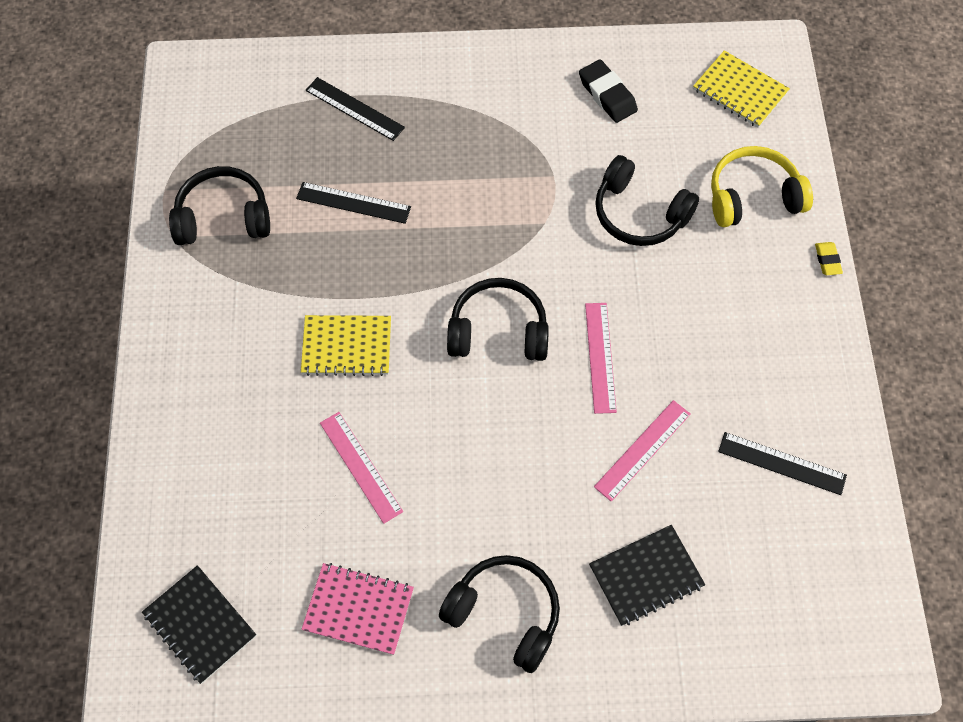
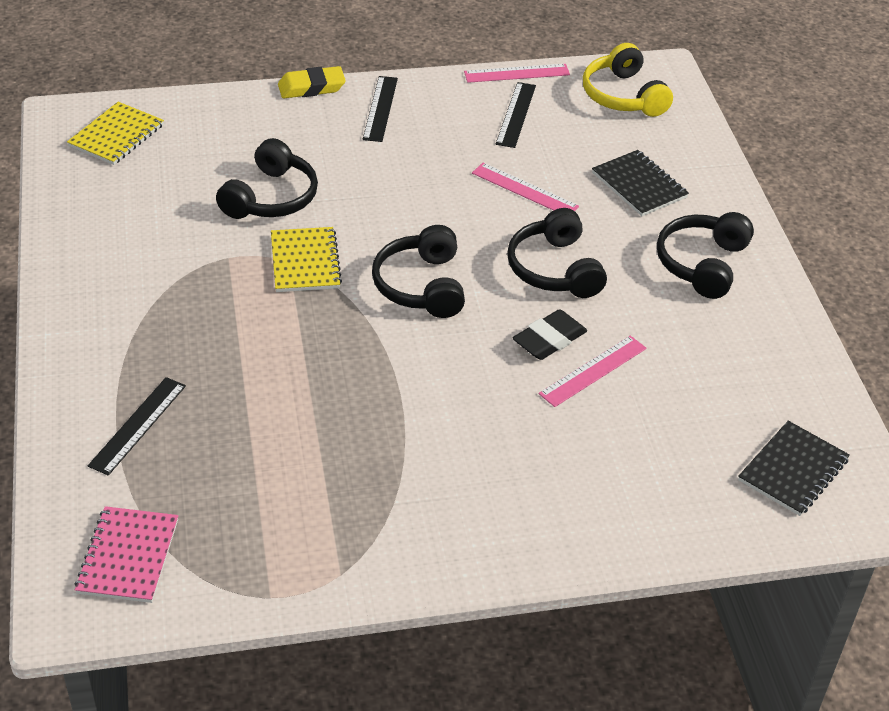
camera: 100 degrees left, 20 degrees down
(223, 217) = (306, 528): black headphones -> black headphones (554, 269)
(347, 346) = (461, 396): yellow notebook -> yellow notebook (305, 262)
(353, 203) = (275, 411): black ruler -> black ruler (380, 108)
(358, 609) = (734, 357): pink notebook -> pink notebook (128, 556)
(600, 357) = (437, 218): pink ruler -> pink ruler (517, 73)
(607, 95) = (120, 223): black eraser -> black eraser (549, 340)
(753, 196) = (245, 128): yellow headphones -> yellow headphones (623, 96)
(827, 260) = (311, 87): yellow eraser -> yellow eraser, size x1.73

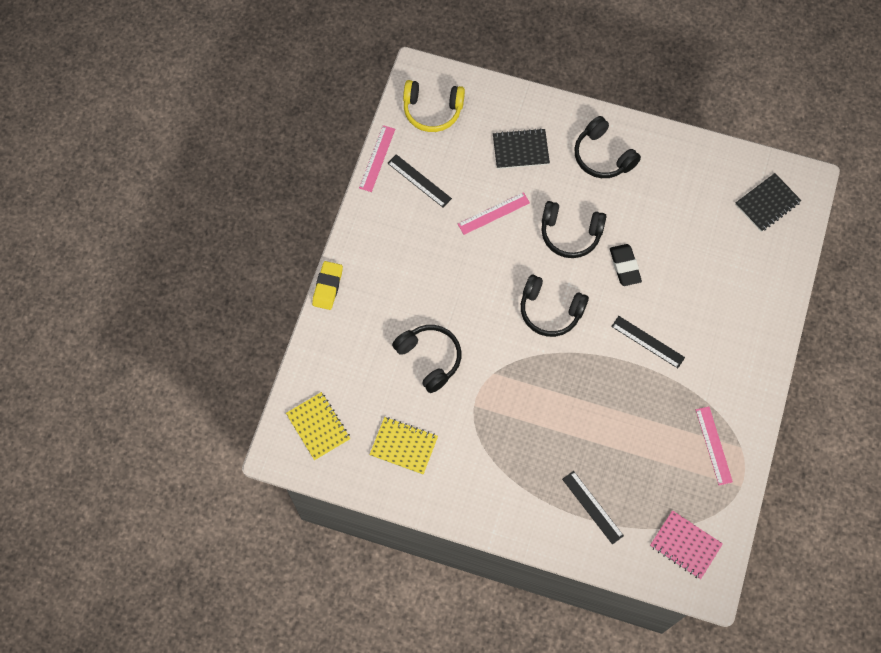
camera: 60 degrees left, 25 degrees up
(305, 262) = (499, 364): yellow notebook -> yellow notebook (403, 446)
(380, 108) = (372, 256): black ruler -> black ruler (648, 342)
(593, 371) = (658, 257): pink ruler -> pink ruler (714, 445)
(793, 470) = (767, 203): black notebook -> black notebook turned 75 degrees clockwise

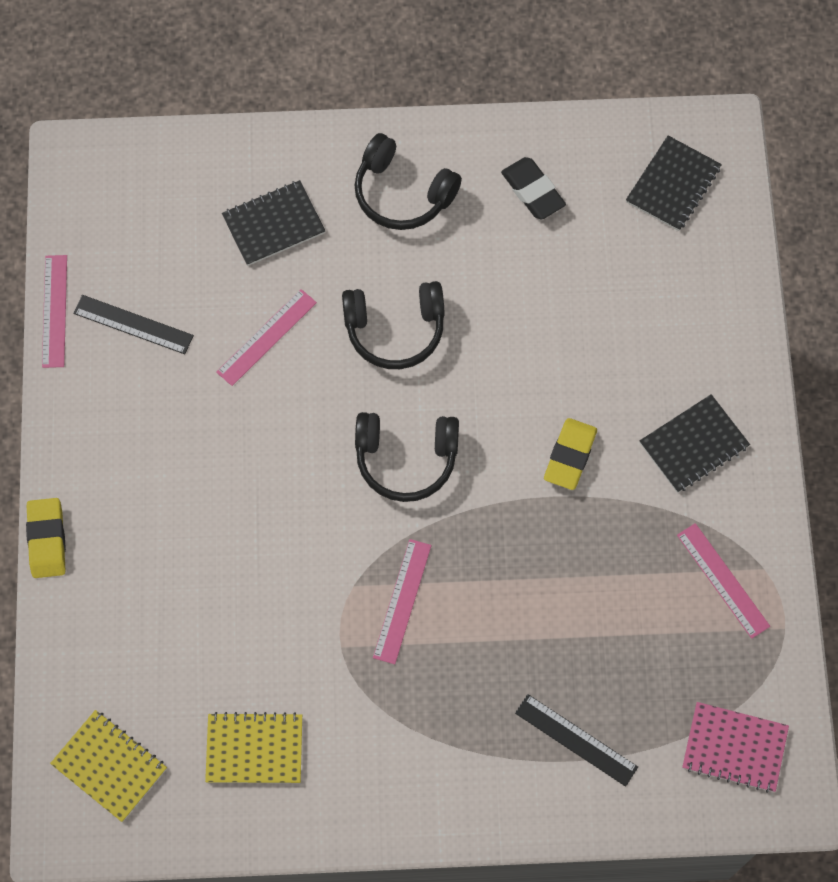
camera: 20 degrees left, 0 degrees up
(430, 358) = (247, 597): black headphones -> none
(432, 110) = (115, 208): yellow headphones -> none
(519, 391) = (402, 601): none -> pink ruler
(624, 266) = (495, 352): black eraser -> black eraser (532, 191)
(648, 342) = (570, 456): black ruler -> yellow eraser
(724, 360) = (693, 445): none -> black notebook

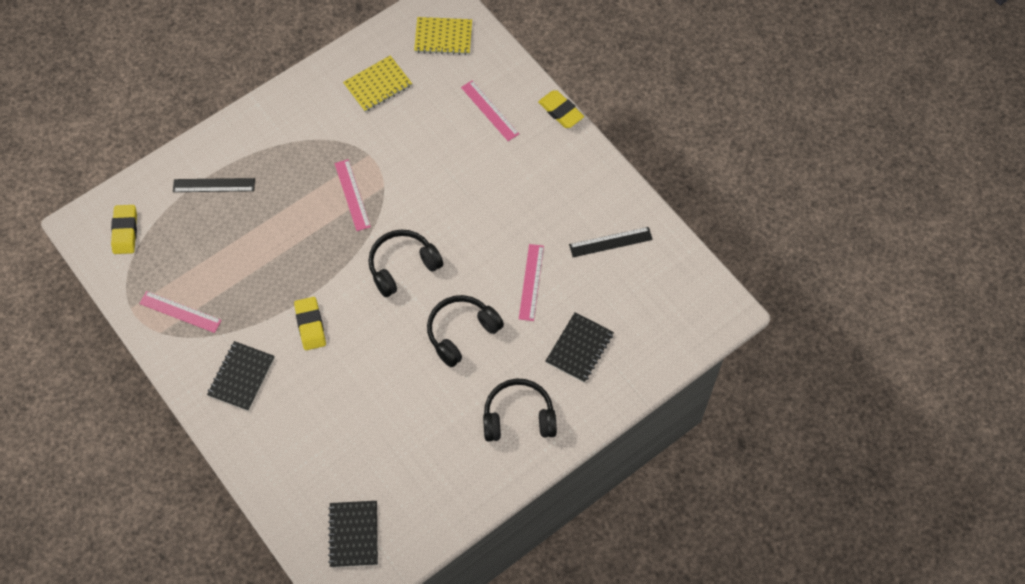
camera: 145 degrees right, 5 degrees down
(55, 311) = (659, 222): pink ruler -> pink ruler (489, 110)
(532, 191) = (439, 471): black eraser -> none
(734, 747) = (125, 231): pink notebook -> yellow eraser

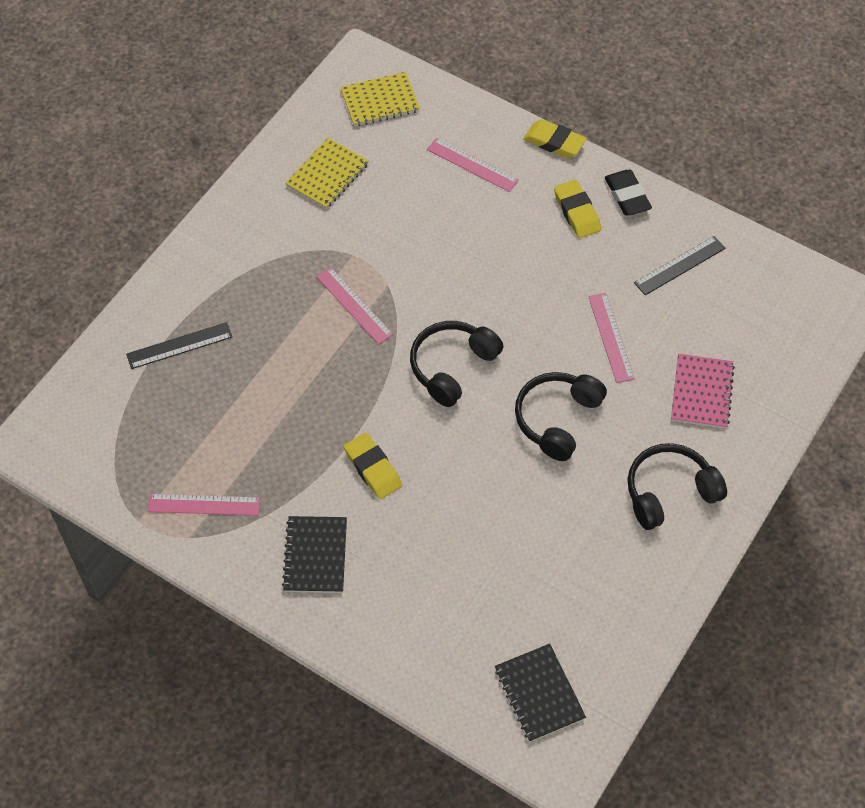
camera: 20 degrees left, 5 degrees down
(125, 231) = (91, 433): yellow eraser -> yellow eraser (577, 212)
(579, 348) = (701, 392): black notebook -> pink notebook
(596, 173) = (627, 196): none -> black eraser

